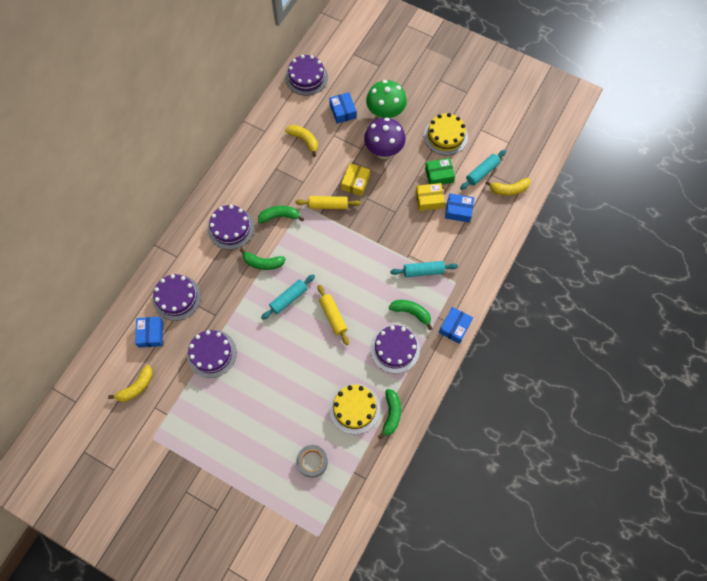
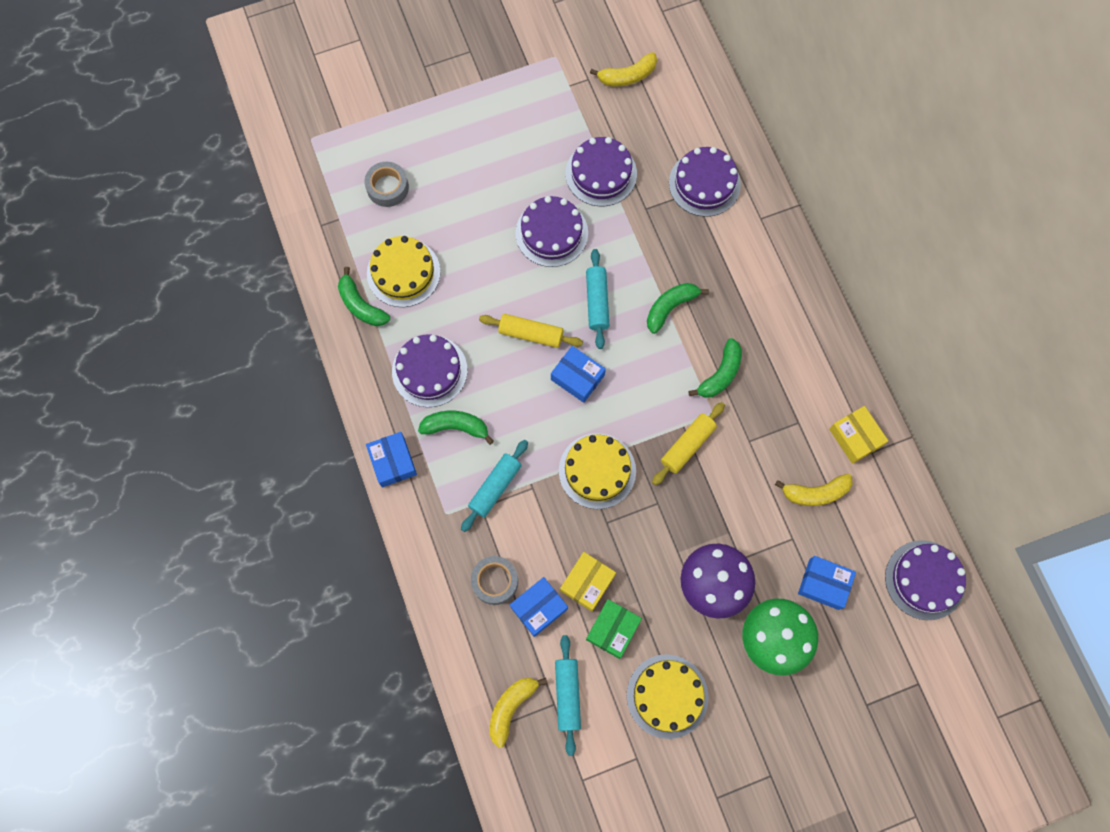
camera: 130 degrees right, 5 degrees up
(136, 387) = (627, 76): yellow banana -> yellow banana turned 105 degrees counterclockwise
(151, 334) = (680, 129): blue box -> blue box (577, 377)
(231, 228) = (751, 305): purple cake -> purple cake (551, 233)
(355, 182) = (693, 508): yellow box -> yellow box (855, 437)
(375, 234) = (597, 471): none -> yellow cake
(411, 312) = (456, 427): green banana -> green banana turned 150 degrees counterclockwise
(464, 237) = (495, 581): none -> grey tape

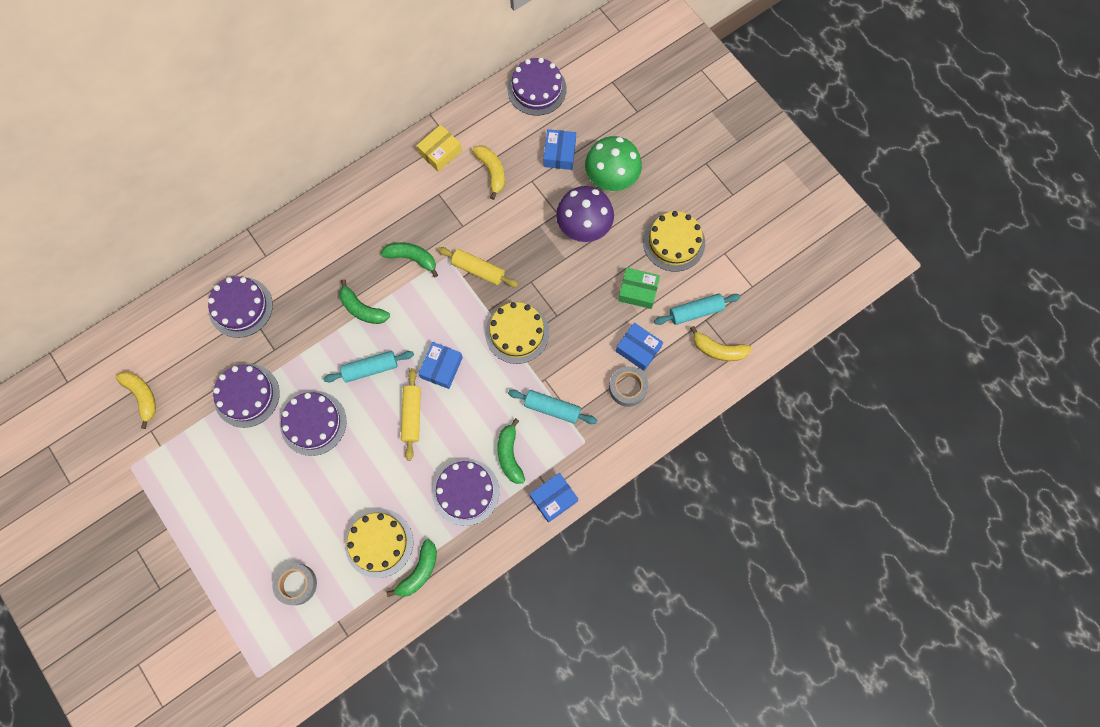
camera: 105 degrees left, 0 degrees up
(587, 583) = (608, 318): yellow box -> none

